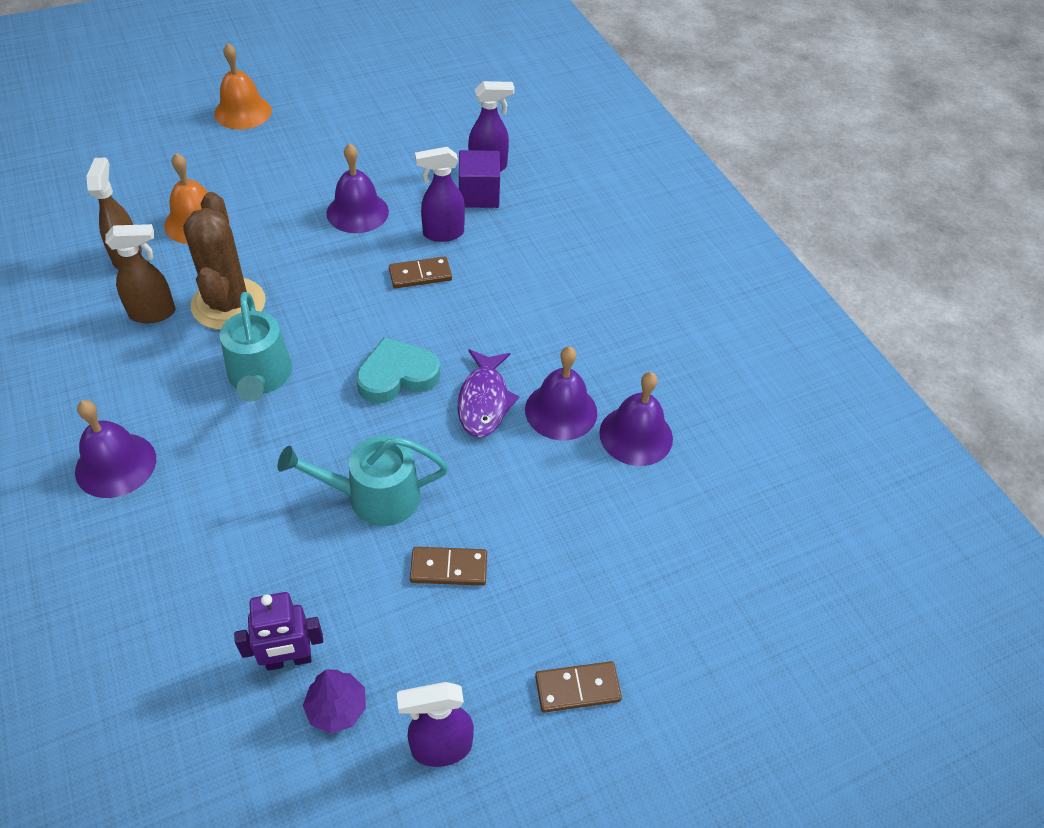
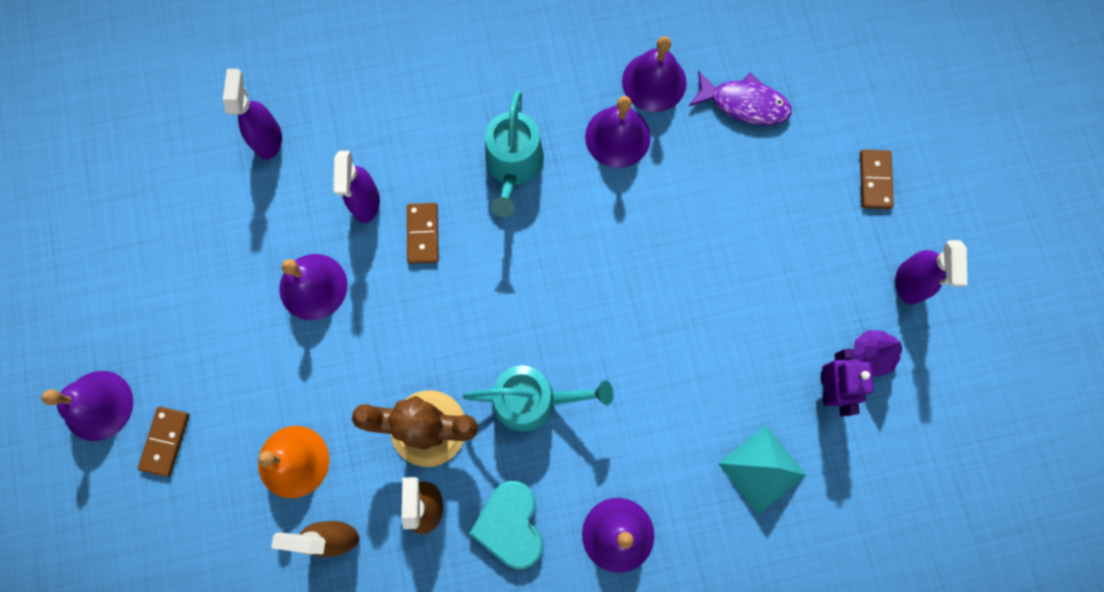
camera: 75 degrees left, 25 degrees up
(185, 596) = (762, 469): none -> turquoise pyramid
(243, 112) = (98, 405): orange bell -> purple bell
(375, 496) = (686, 307): turquoise watering can -> turquoise watering can (513, 165)
(397, 376) = (553, 272): turquoise heart -> turquoise heart (510, 525)
(449, 568) = (763, 256): brown domino -> brown domino (165, 441)
(479, 195) = (312, 157): purple cube -> none
(484, 401) = (596, 200): purple fish -> purple fish (744, 104)

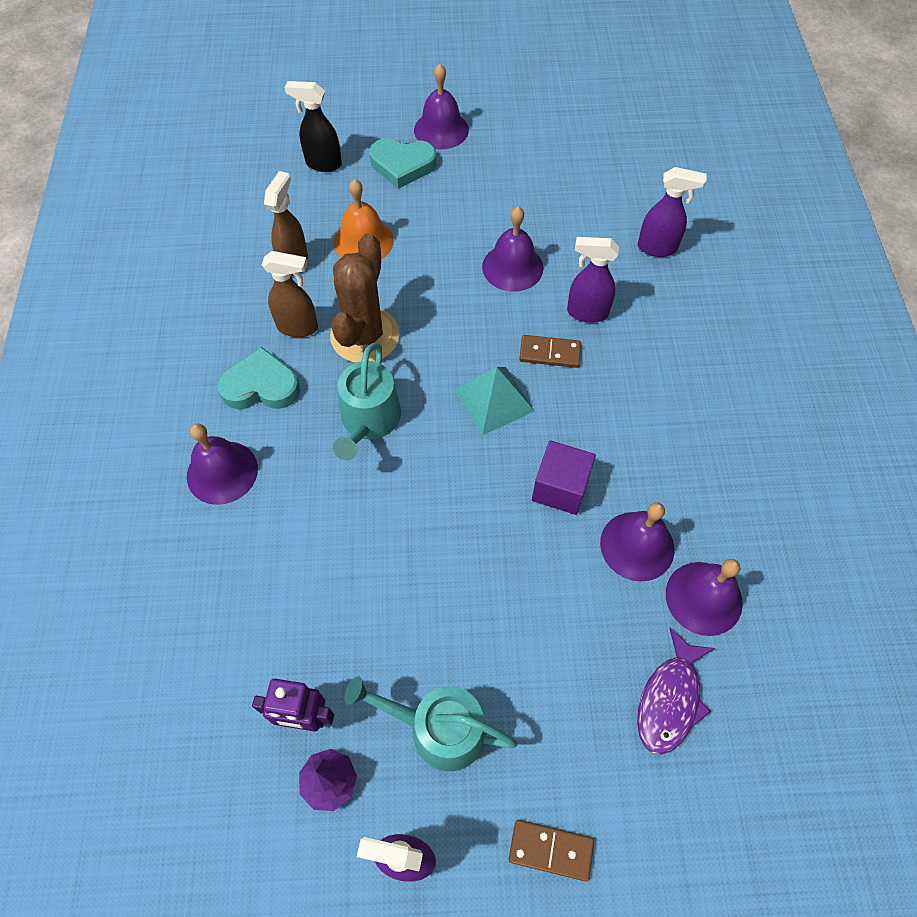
camera: 100 degrees right, 15 degrees down
(165, 441) = (402, 165): brown domino -> turquoise heart
(170, 544) = (323, 164): none -> black spray bottle
(513, 165) = (613, 439): turquoise watering can -> turquoise watering can (439, 729)
(573, 207) = (560, 488): none -> purple cube
(762, 469) = (239, 622): turquoise pyramid -> turquoise pyramid (494, 400)

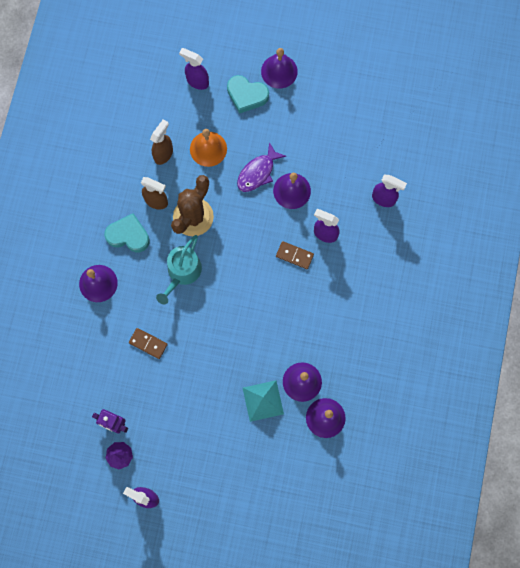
camera: 15 degrees right, 15 degrees up
(323, 164) = (197, 81): black spray bottle -> purple spray bottle
(439, 729) = (176, 445): turquoise watering can -> none
(494, 400) = (254, 278): turquoise pyramid -> turquoise pyramid (263, 401)
(550, 850) = (211, 511): brown domino -> brown domino (148, 343)
(560, 488) = (273, 339): purple cube -> none
(670, 699) = (289, 462): purple fish -> purple fish (258, 172)

